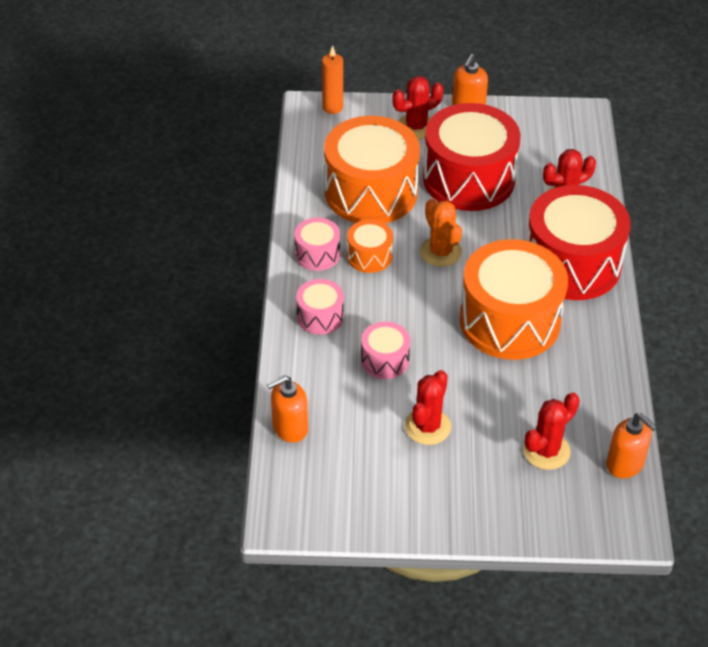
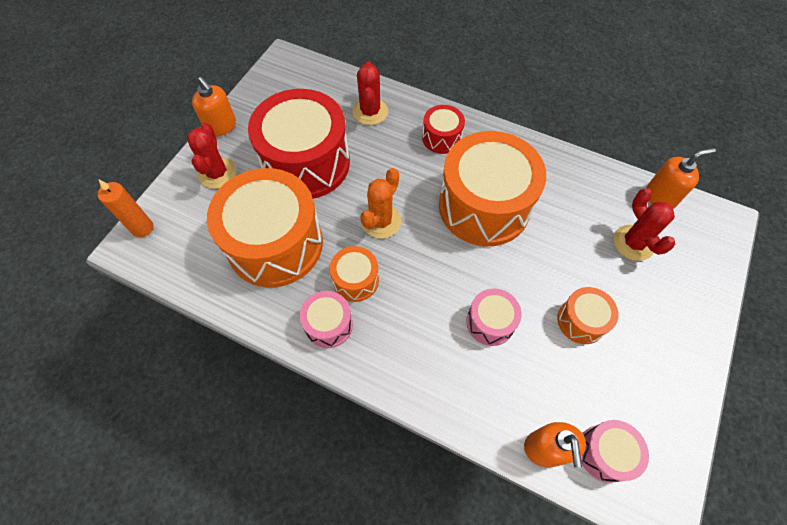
camera: 65 degrees left, 15 degrees up
(320, 316) = (411, 357): pink drum -> pink drum (605, 453)
(427, 426) = (581, 321): red cactus -> orange drum
(440, 252) = (381, 221): orange cactus -> orange cactus turned 60 degrees counterclockwise
(572, 264) = (441, 138): red drum -> red drum, size x0.47

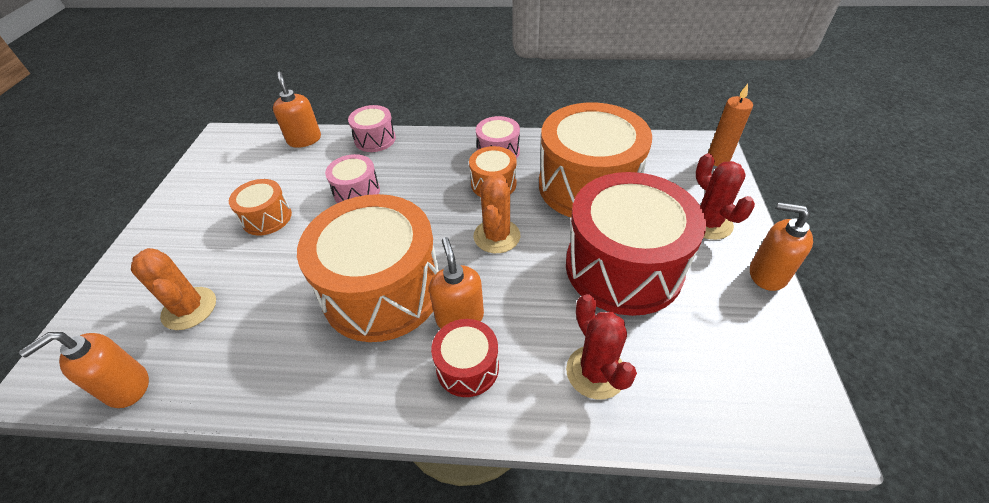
camera: 160 degrees right, 15 degrees down
(435, 168) = (460, 317): none -> orange soap dispenser
(605, 453) = (258, 149): pink drum -> pink drum (375, 139)
(633, 243) = (189, 308): red cactus -> orange cactus

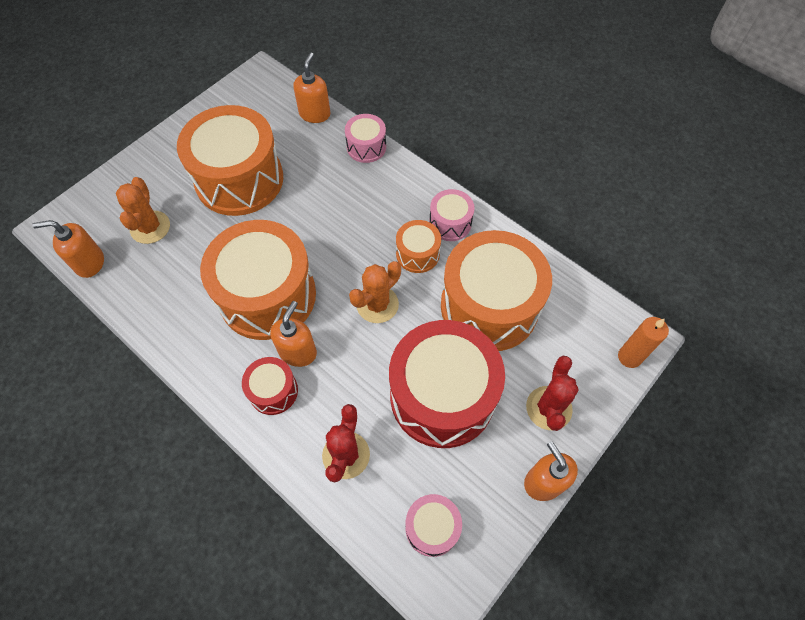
camera: 35 degrees right, 15 degrees up
(267, 218) = (239, 179): orange drum -> orange drum, size x2.14
(357, 192) = (314, 195): pink drum -> pink drum (432, 527)

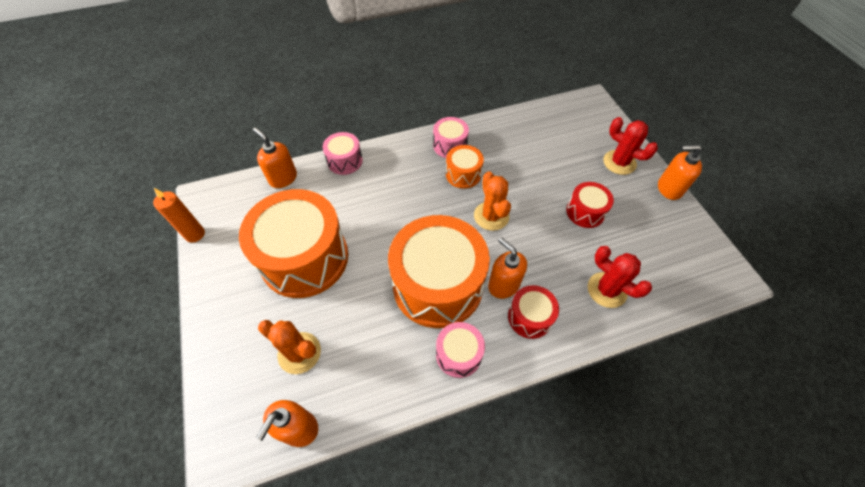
camera: 60 degrees left, 5 degrees down
(432, 527) = (681, 262): pink drum -> pink drum (458, 354)
(442, 396) = (585, 212): red drum -> red drum, size x0.47
(489, 306) = (529, 156): orange drum -> none
(629, 357) = (602, 111): orange candle -> orange candle (195, 234)

